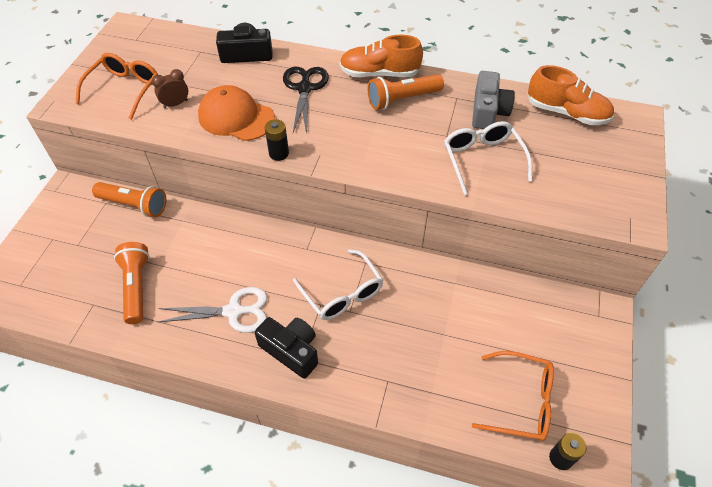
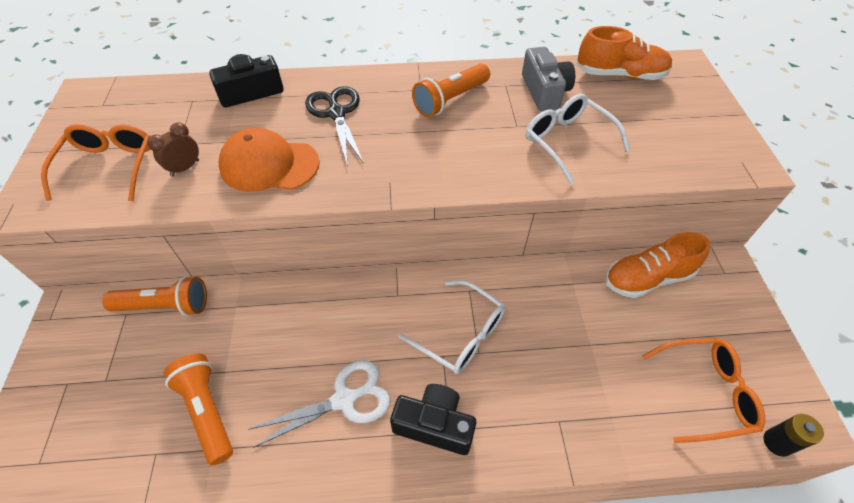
camera: 20 degrees left, 0 degrees up
(279, 153) = (340, 193): black battery -> none
(379, 73) = (412, 79): orange shoe -> orange shoe (647, 278)

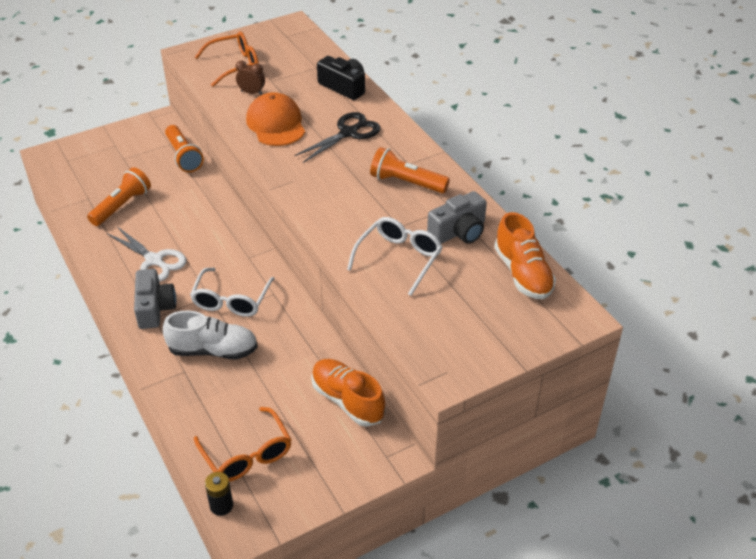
camera: 65 degrees right, 10 degrees down
(434, 424) = (155, 308): black camera -> grey camera
(535, 378) = (213, 350): none -> white shoe

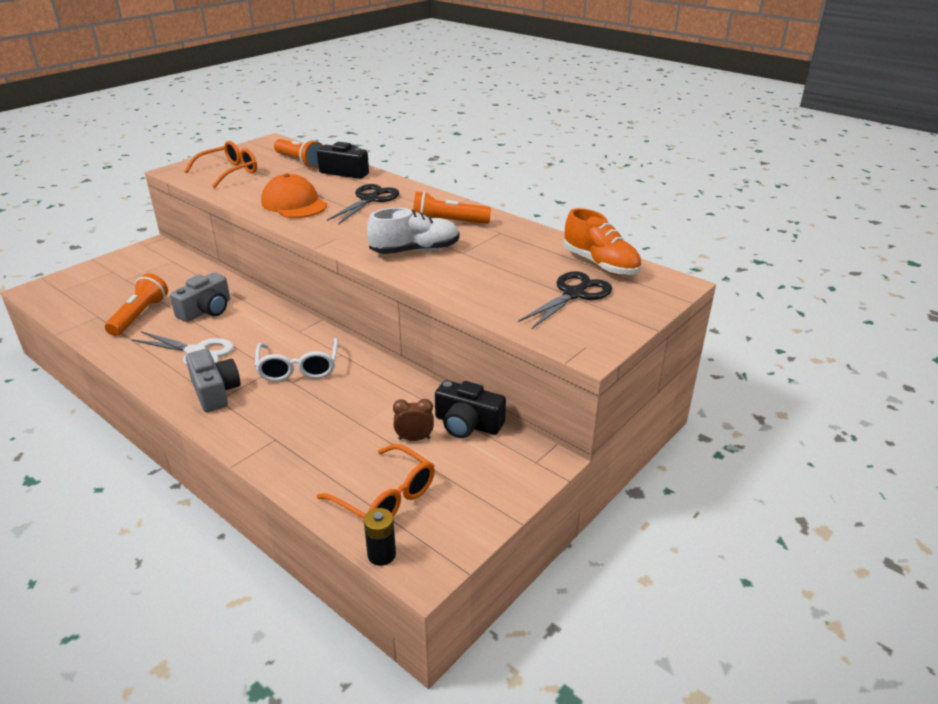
camera: 20 degrees left, 10 degrees down
(183, 156) = (191, 268): orange flashlight -> orange flashlight (300, 162)
(213, 350) = (299, 414): white shoe -> white shoe (415, 251)
(252, 93) = (257, 187): brown clock -> brown clock (414, 438)
(347, 401) = (467, 424): orange shoe -> black camera
(399, 258) = (478, 274): white glasses -> none
(459, 231) = (520, 247): grey camera -> grey camera (206, 310)
(474, 306) = (574, 294): none -> black scissors

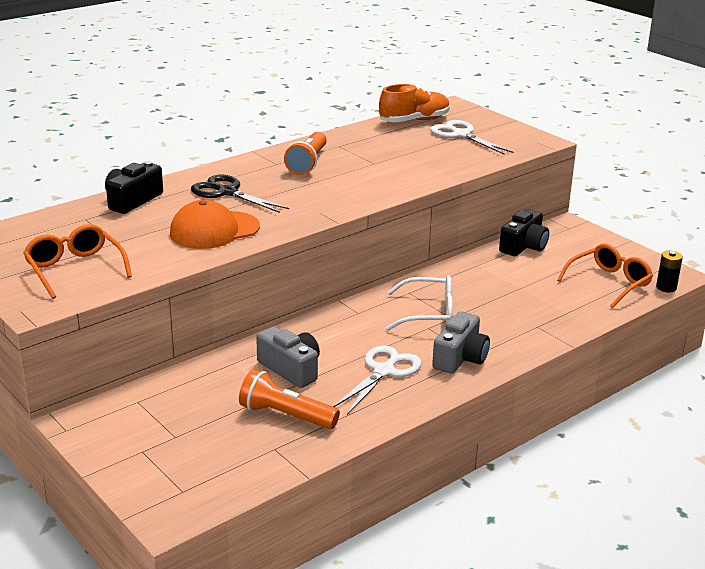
camera: 80 degrees left, 5 degrees down
(215, 391) = (460, 357): grey camera -> grey camera turned 135 degrees clockwise
(300, 162) = (73, 225): orange flashlight -> none
(414, 438) = (540, 267): brown clock -> none
(415, 251) = (363, 180): white shoe -> none
(574, 294) = (461, 135): black scissors -> white scissors

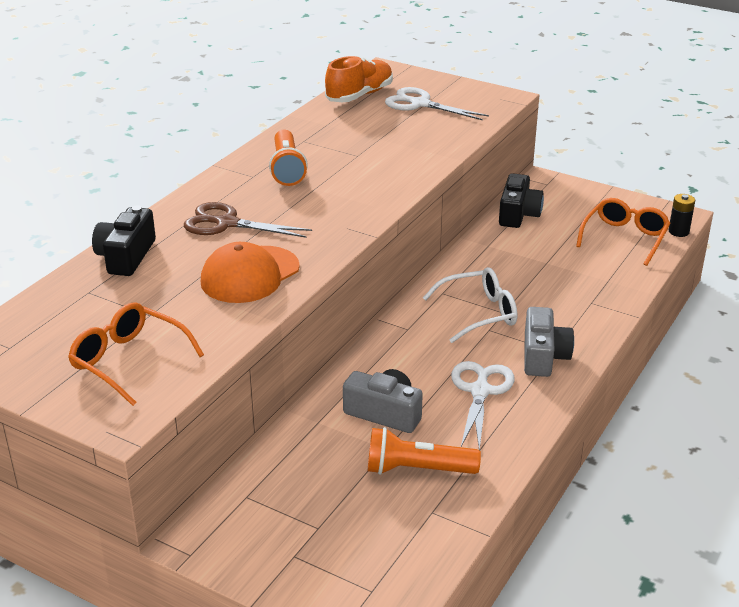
camera: 20 degrees left, 5 degrees up
(227, 192) = (227, 223): black scissors -> brown scissors

